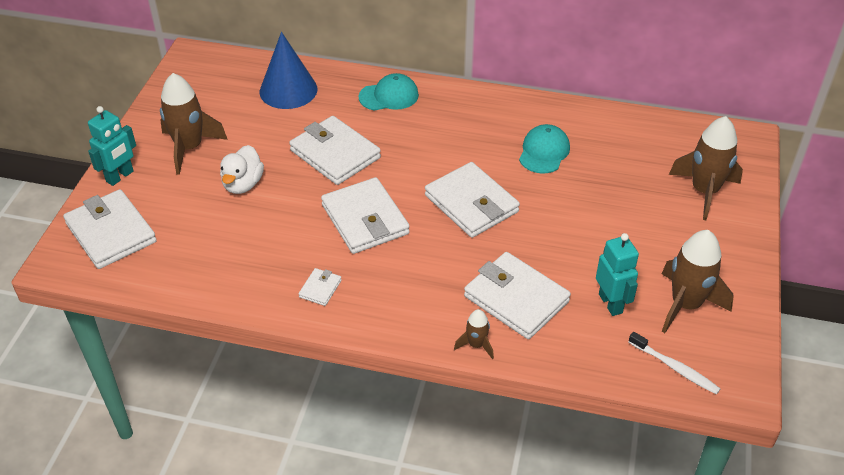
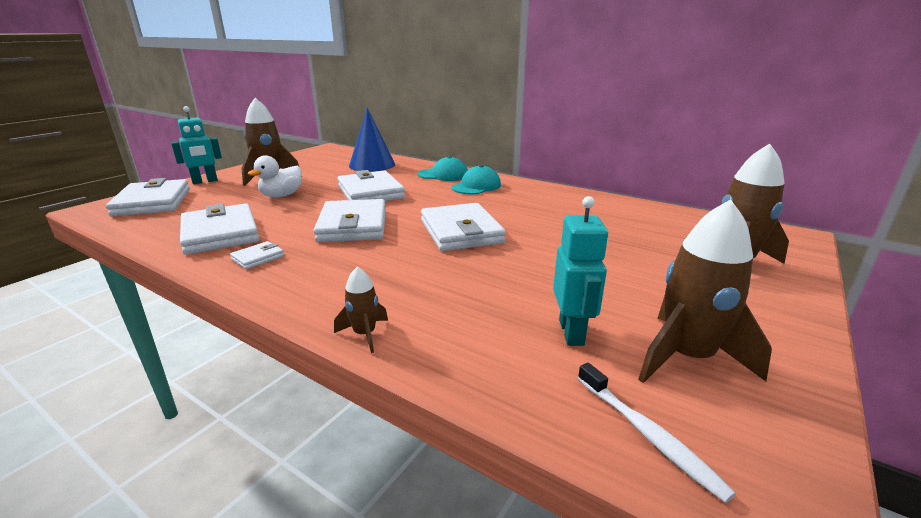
camera: 20 degrees right, 20 degrees down
(516, 299) = (450, 304): white wallet -> white wallet (220, 233)
(544, 152) = (557, 214): turquoise cap -> turquoise cap (476, 186)

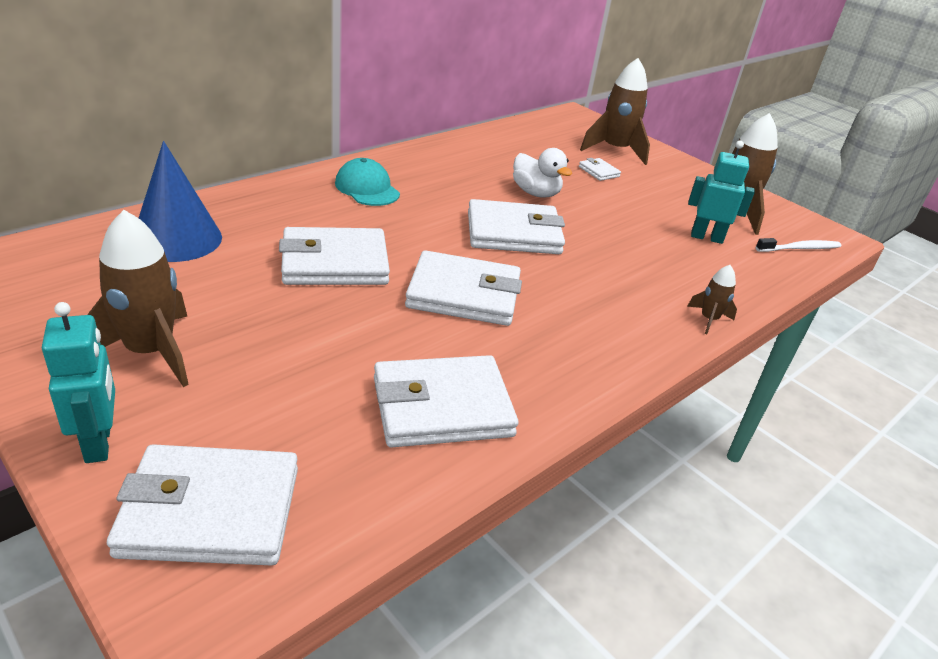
camera: 80 degrees left, 10 degrees up
(258, 258) = (541, 372): white wallet -> white wallet (599, 172)
(281, 195) = (289, 343): white duck -> white duck (536, 193)
(443, 175) = (295, 196): turquoise cap -> none

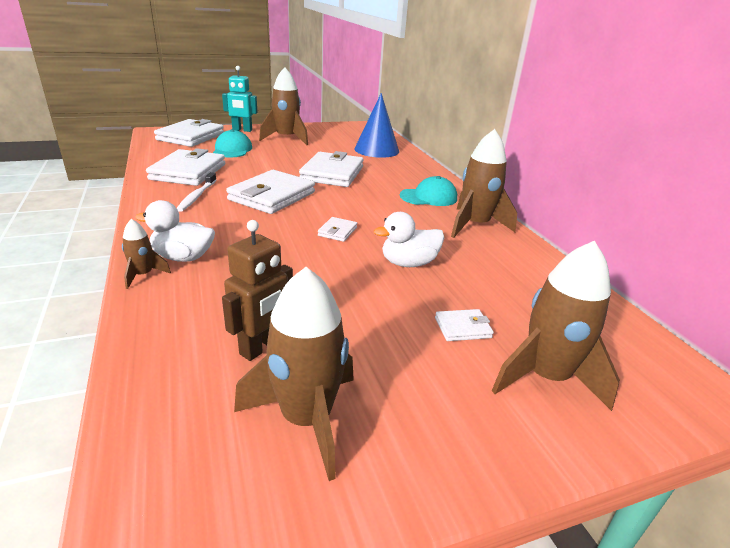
camera: 115 degrees right, 5 degrees down
(276, 401) = (232, 149): none -> turquoise cap
(424, 164) = (475, 225): none -> brown rocket
(513, 233) = (337, 231): white wallet -> white wallet, size x0.45
(659, 309) = (183, 257): none -> white duck
(706, 237) = (261, 347): turquoise robot -> brown robot
(799, 248) = (165, 443): white toothbrush -> white toothbrush (197, 196)

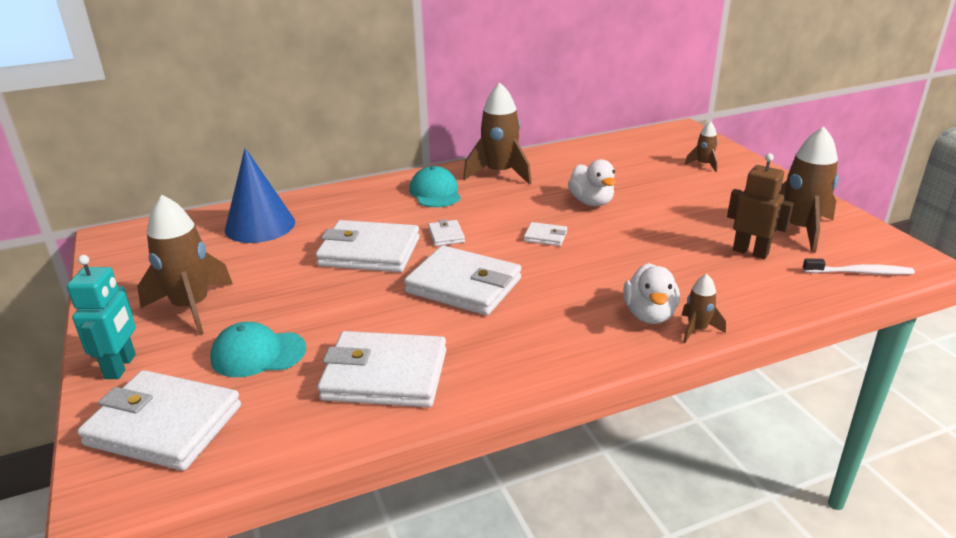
camera: 90 degrees left, 0 degrees up
(197, 196) = (483, 343): white toothbrush -> white toothbrush (859, 272)
(463, 328) = (671, 184): white wallet -> white wallet (446, 235)
(546, 377) = (703, 165): brown rocket -> brown rocket, size x0.50

